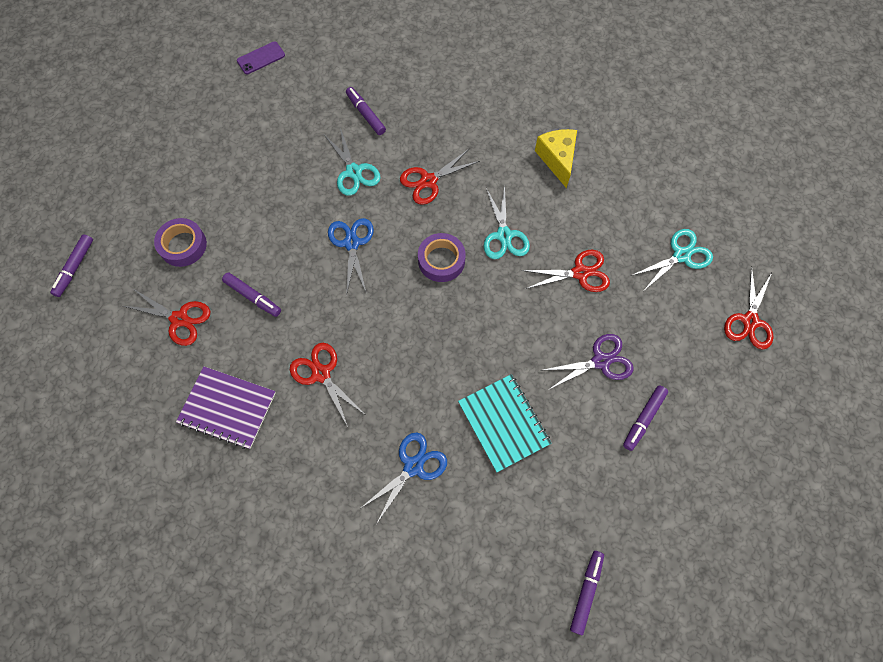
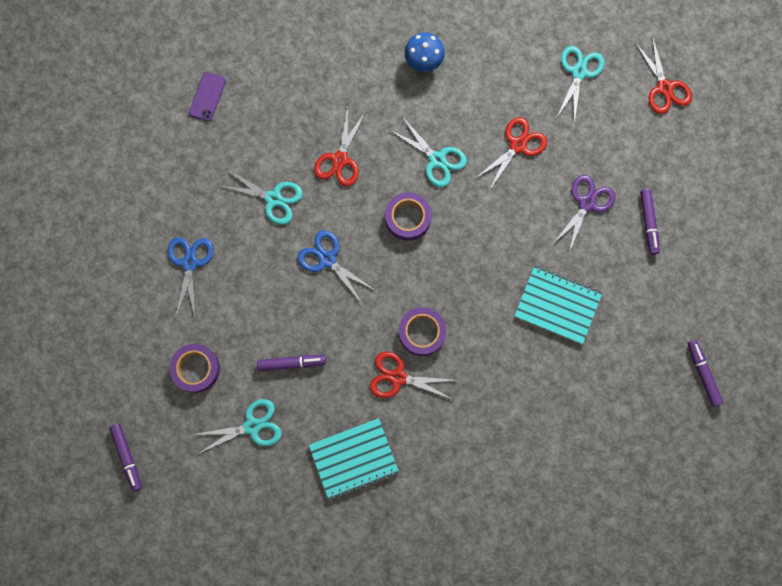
camera: 40 degrees left, 10 degrees up
(179, 319) = (252, 426): red scissors -> turquoise scissors
(227, 408) = (354, 458): purple notebook -> turquoise notebook
(261, 58) = (97, 158): purple phone -> purple phone (207, 97)
(365, 114) = (236, 140): purple marker -> none
(372, 354) = (422, 332): none -> purple tape
(413, 466) = (522, 387): blue scissors -> blue scissors (189, 263)
(557, 159) = (423, 61): yellow cheese -> blue mushroom

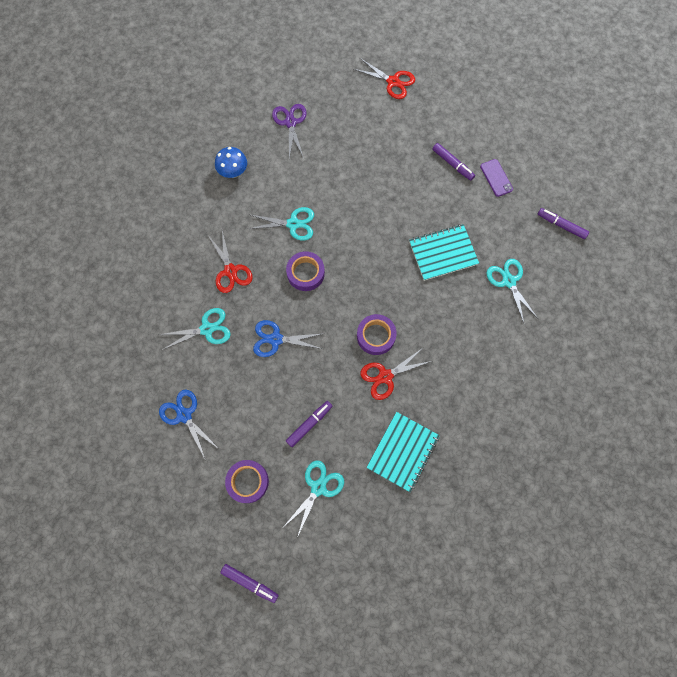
camera: 40 degrees left, 5 degrees down
(207, 97) = (106, 299): purple phone -> purple phone (496, 178)
(517, 145) = (335, 178): red scissors -> none
(579, 72) = (335, 109): turquoise scissors -> turquoise scissors (509, 281)
(586, 203) = (407, 180): purple scissors -> purple scissors (290, 123)

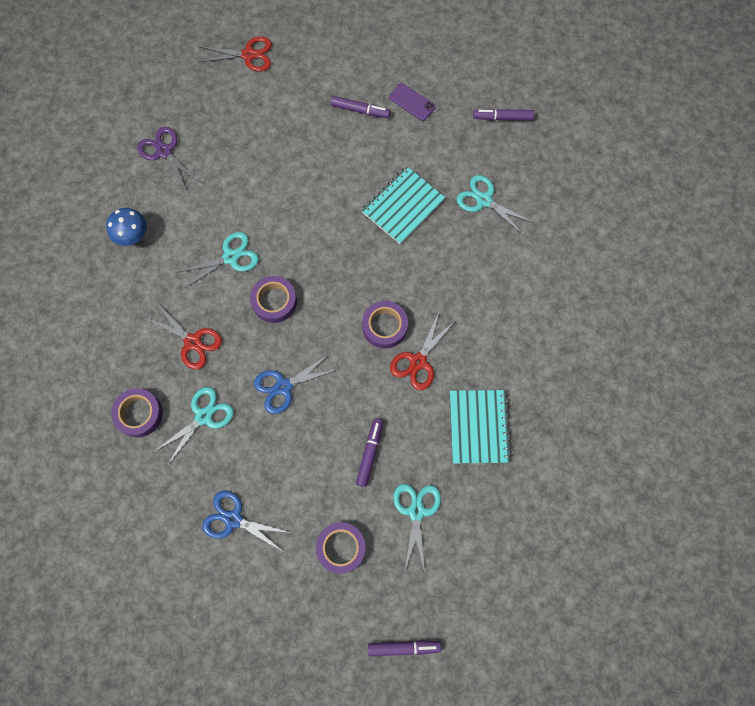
camera: 30 degrees left, 0 degrees up
(164, 302) = (139, 414): none -> purple tape

